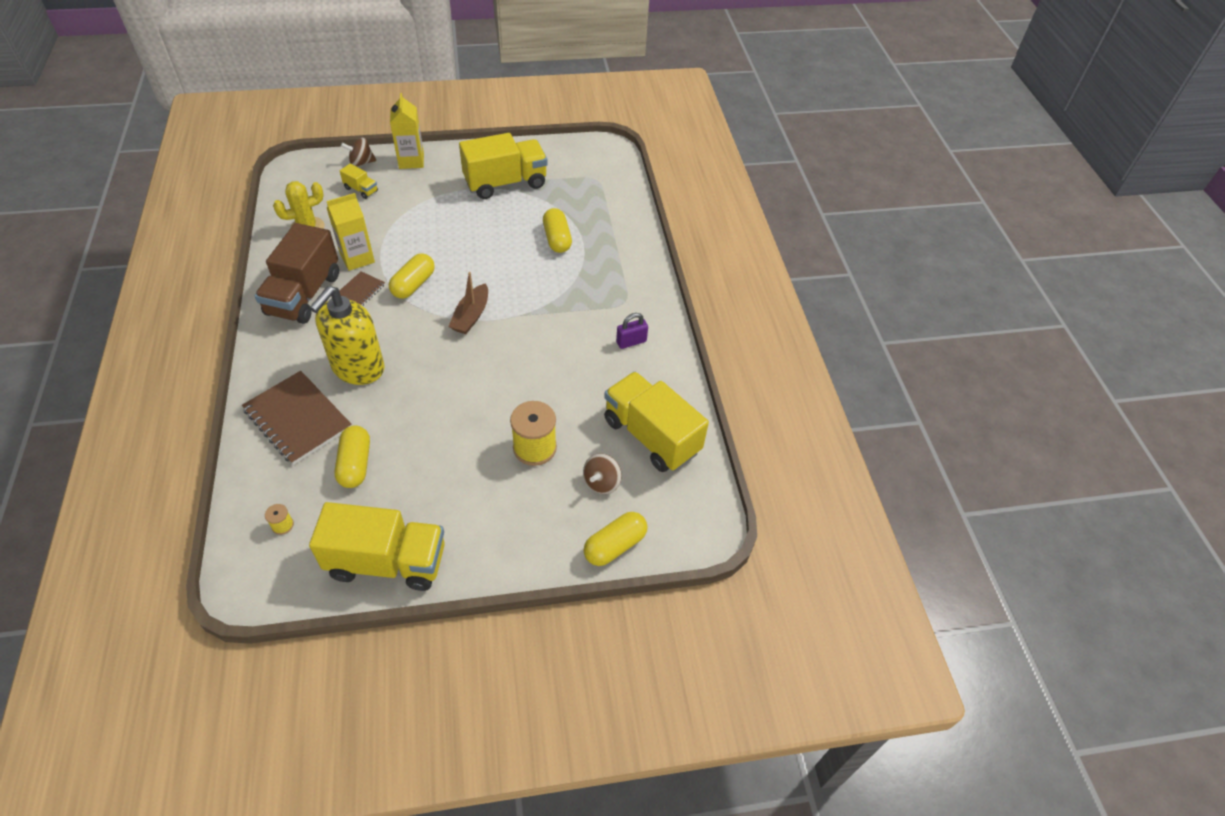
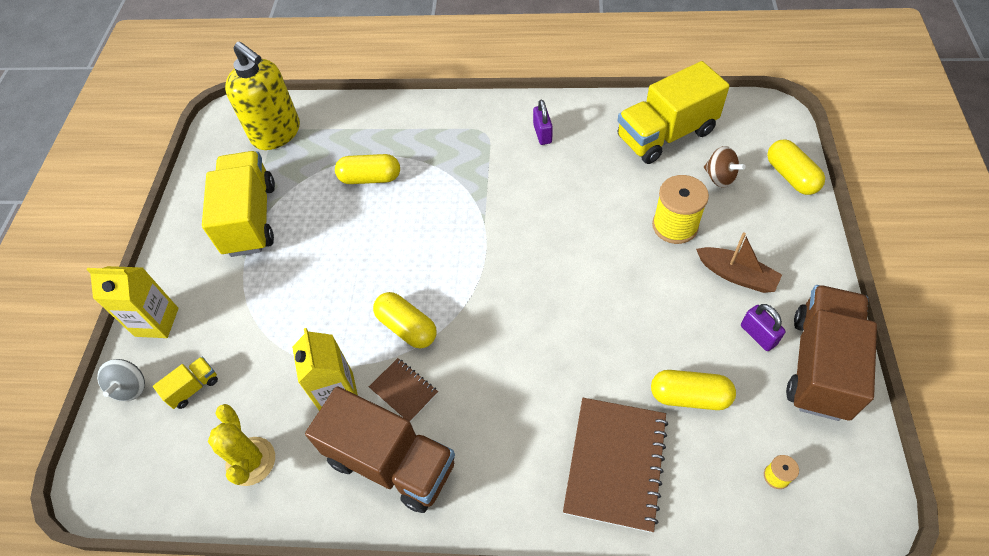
camera: 70 degrees left, 5 degrees up
(297, 419) = (615, 464): brown notebook -> brown notebook turned 45 degrees counterclockwise
(358, 368) = (540, 393): yellow soap dispenser -> yellow soap dispenser (276, 133)
(361, 163) = (131, 387): brown spinning top -> grey spinning top
(387, 562) = (820, 365): yellow truck -> brown truck
(417, 514) = (758, 335): none -> purple padlock
(471, 316) = (475, 269): brown boat -> brown boat (736, 275)

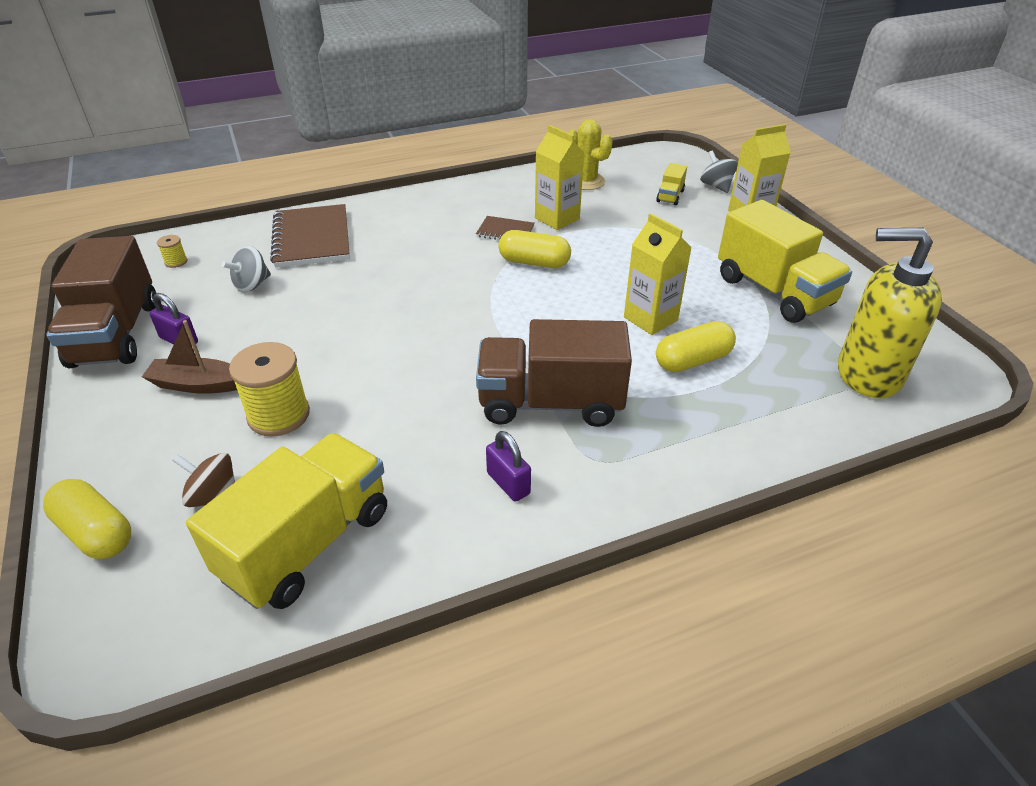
camera: 150 degrees right, 15 degrees down
(365, 224) = (650, 319): none -> yellow carton
(391, 462) = (486, 202): brown truck -> brown truck (550, 403)
(689, 396) = (252, 285): yellow capsule -> grey spinning top

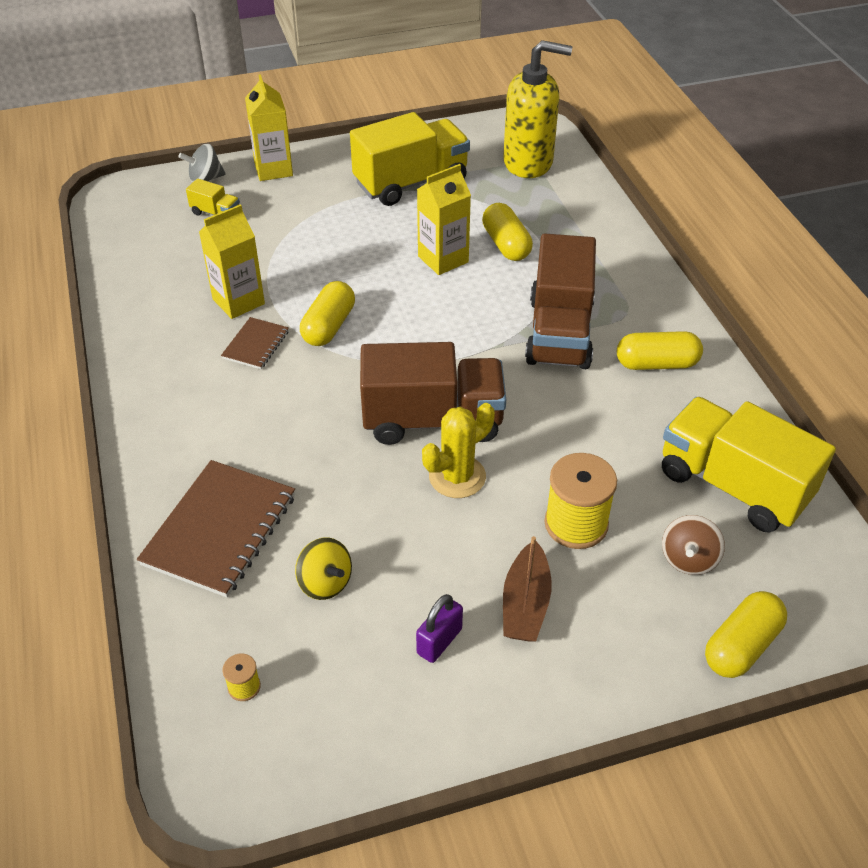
camera: 85 degrees left, 5 degrees up
(116, 334) = (418, 718): brown truck -> brown truck (432, 420)
(252, 285) = (325, 582): grey spinning top -> yellow spinning top
(311, 238) = (220, 530): brown notebook -> brown notebook turned 60 degrees counterclockwise
(508, 483) = (656, 364): purple padlock -> yellow capsule
(586, 181) = (156, 270): yellow cactus -> yellow cactus (457, 477)
(867, 374) = (528, 163): yellow soap dispenser -> yellow soap dispenser turned 105 degrees counterclockwise

